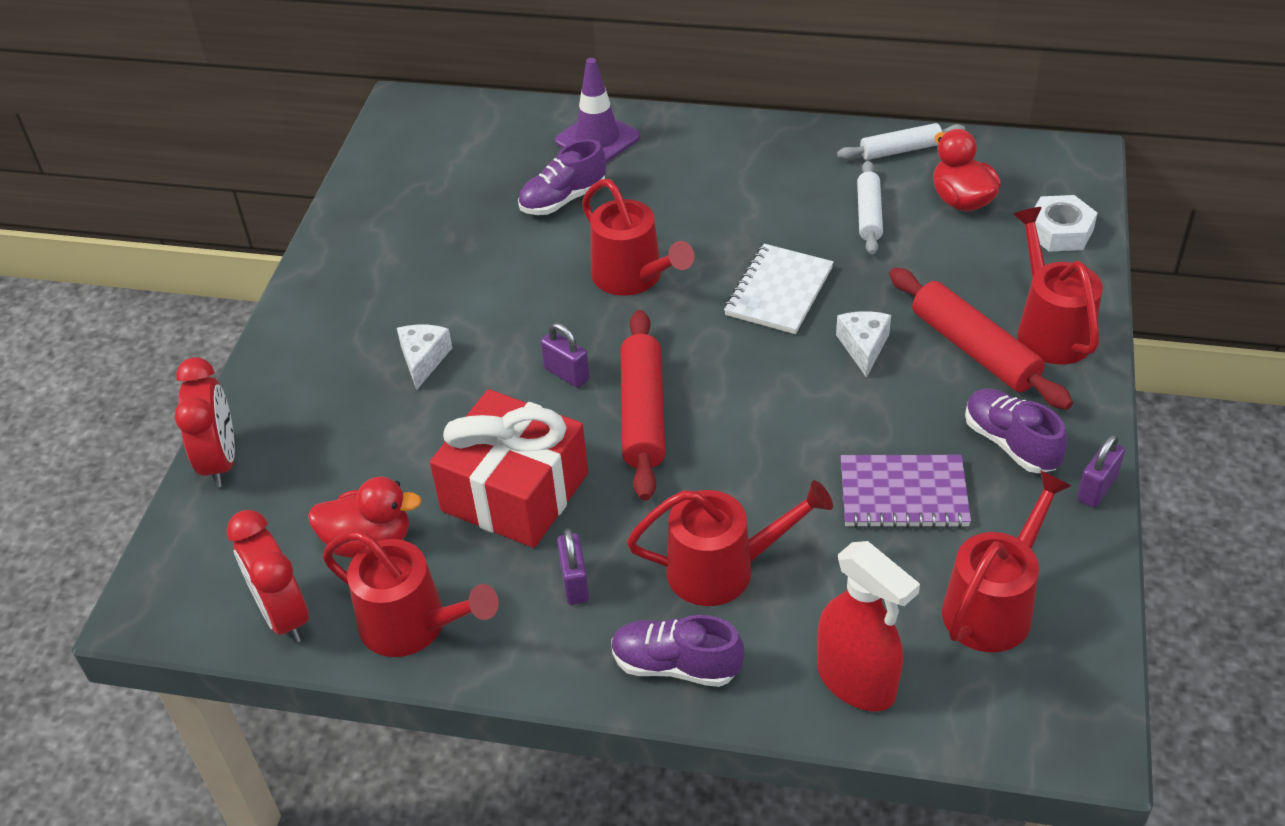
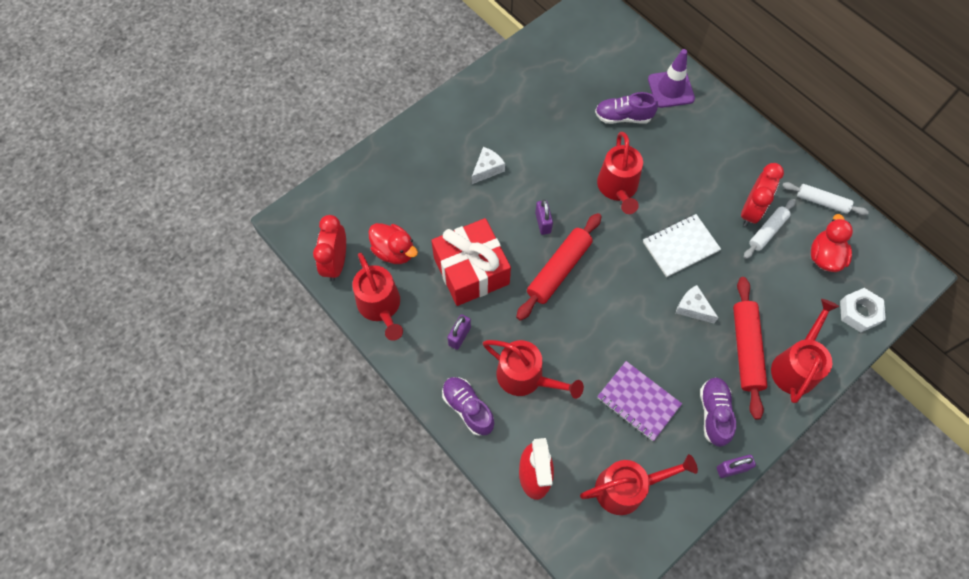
camera: 35 degrees right, 20 degrees up
(220, 461) = (366, 164): red clock -> red clock (751, 211)
(863, 347) = (693, 308): white cheese -> white cheese turned 90 degrees counterclockwise

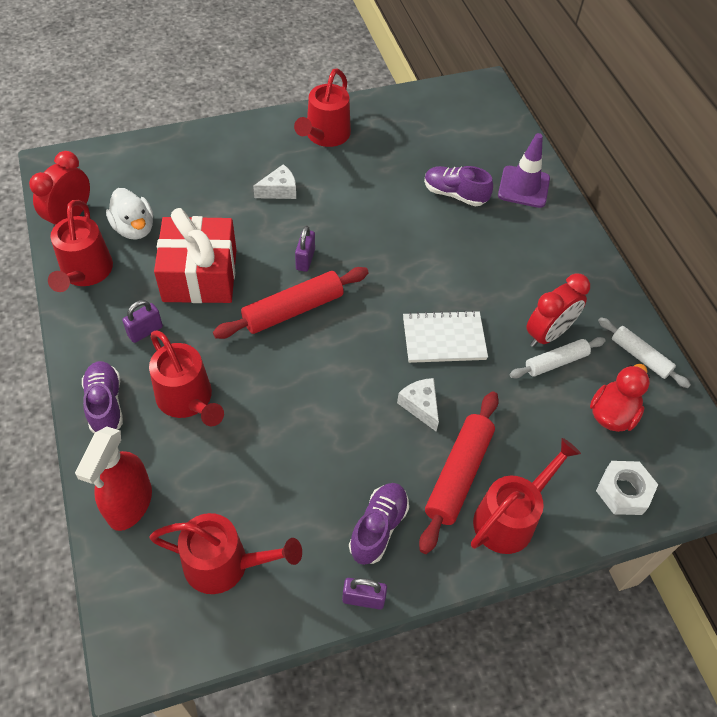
camera: 20 degrees right, 10 degrees down
(394, 251) = (134, 228): red duck -> white duck
(618, 189) = (407, 257): red watering can -> red watering can (325, 136)
(638, 401) = (297, 477): purple notebook -> none

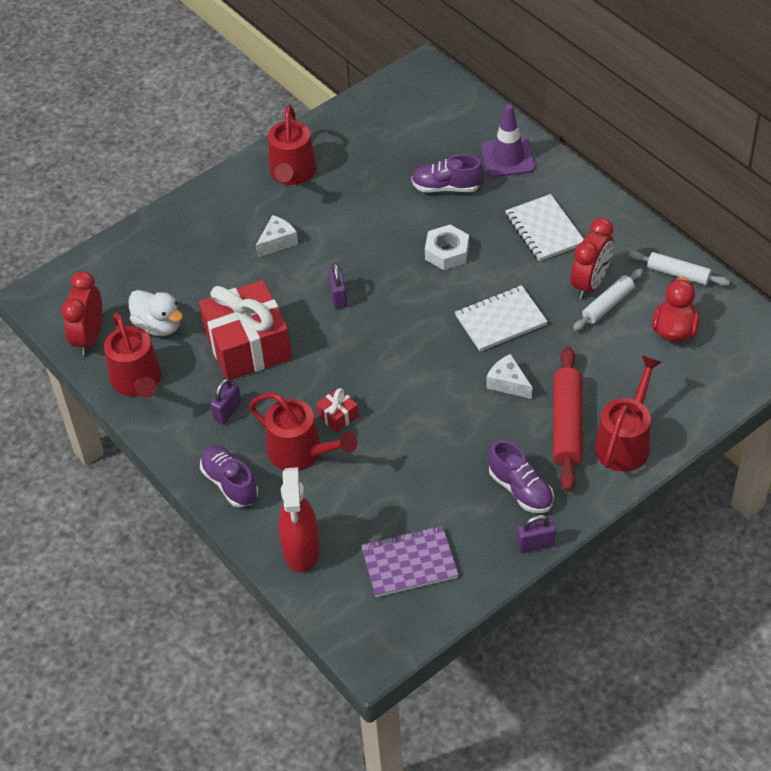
camera: 15 degrees left, 5 degrees down
(225, 564) = (409, 563): red watering can -> purple notebook
(242, 376) = (338, 416): none -> red gift
(293, 310) = (352, 344): red rolling pin -> none
(378, 528) = (520, 489): purple shoe -> purple shoe turned 135 degrees clockwise
(527, 265) = (544, 230): none -> white notebook
(623, 491) = (709, 387): white nut -> white nut (447, 252)

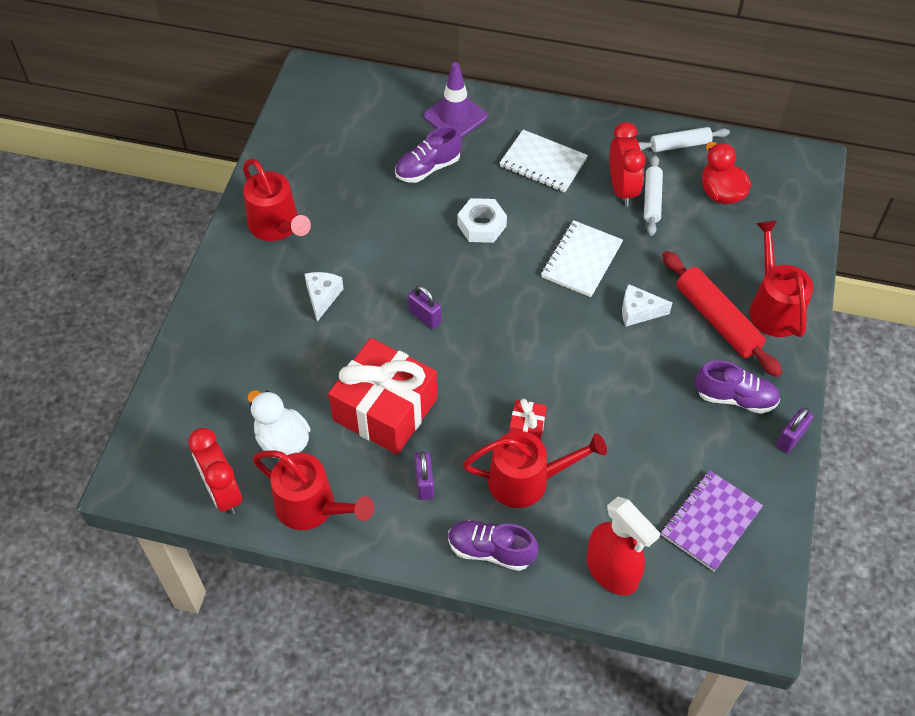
camera: 40 degrees left, 5 degrees up
(159, 326) = (282, 440): white duck -> white duck turned 135 degrees counterclockwise

